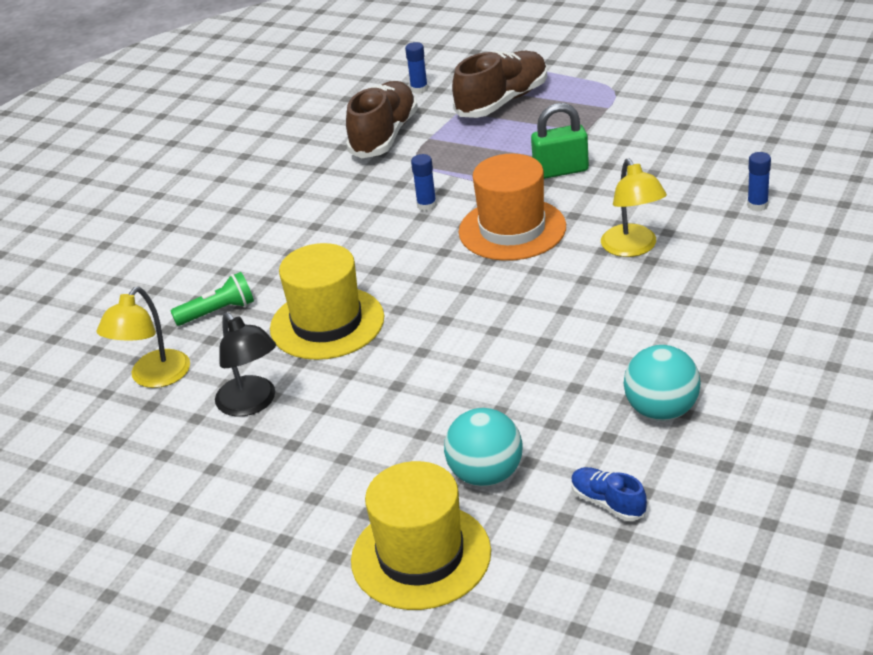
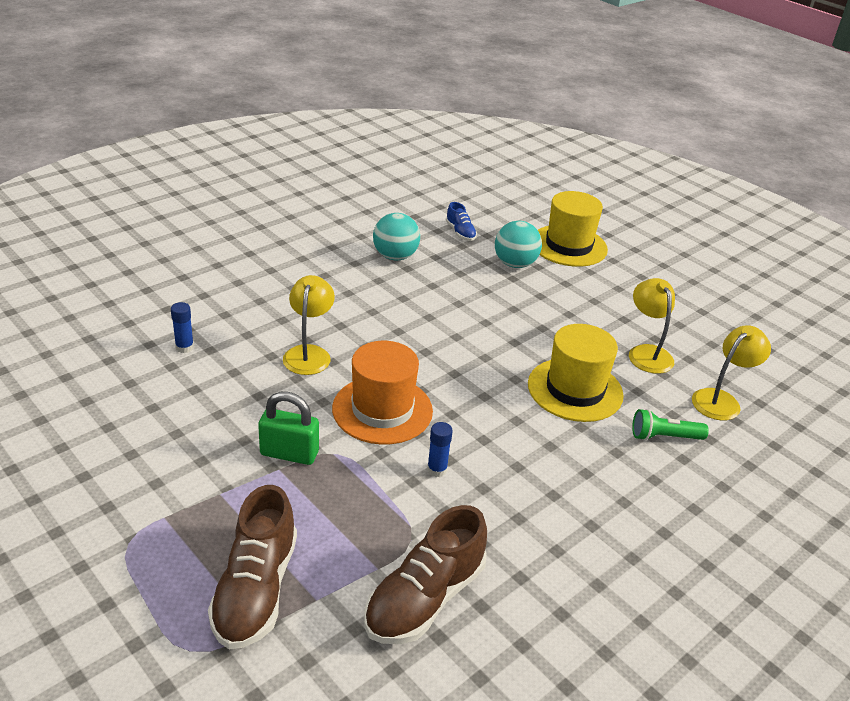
camera: 165 degrees left, 0 degrees up
(252, 404) = (647, 353): black lamp -> yellow lamp
(419, 89) = (331, 676): blue glue stick -> none
(502, 101) = (256, 590): brown shoe -> brown shoe turned 60 degrees counterclockwise

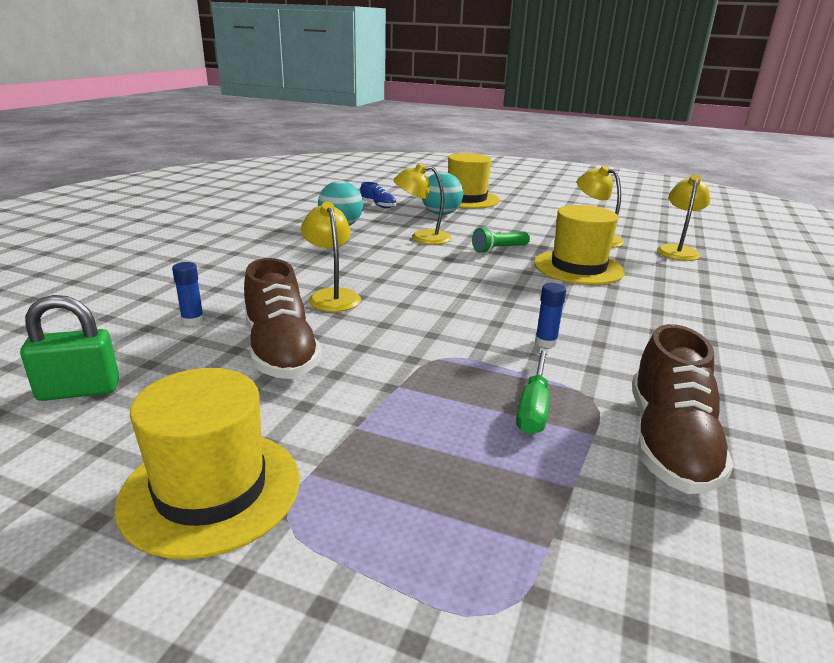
camera: 25 degrees left, 10 degrees down
(101, 505) = (211, 490): none -> yellow hat
(256, 590) = (499, 505): brown shoe -> brown shoe (281, 351)
(289, 453) = (395, 370): green padlock -> green padlock (79, 390)
(358, 527) = (533, 407): none -> green screwdriver
(382, 410) = (446, 316): orange hat -> none
(459, 297) = (422, 237): none -> yellow lamp
(664, 437) = (675, 277): green flashlight -> green flashlight (499, 250)

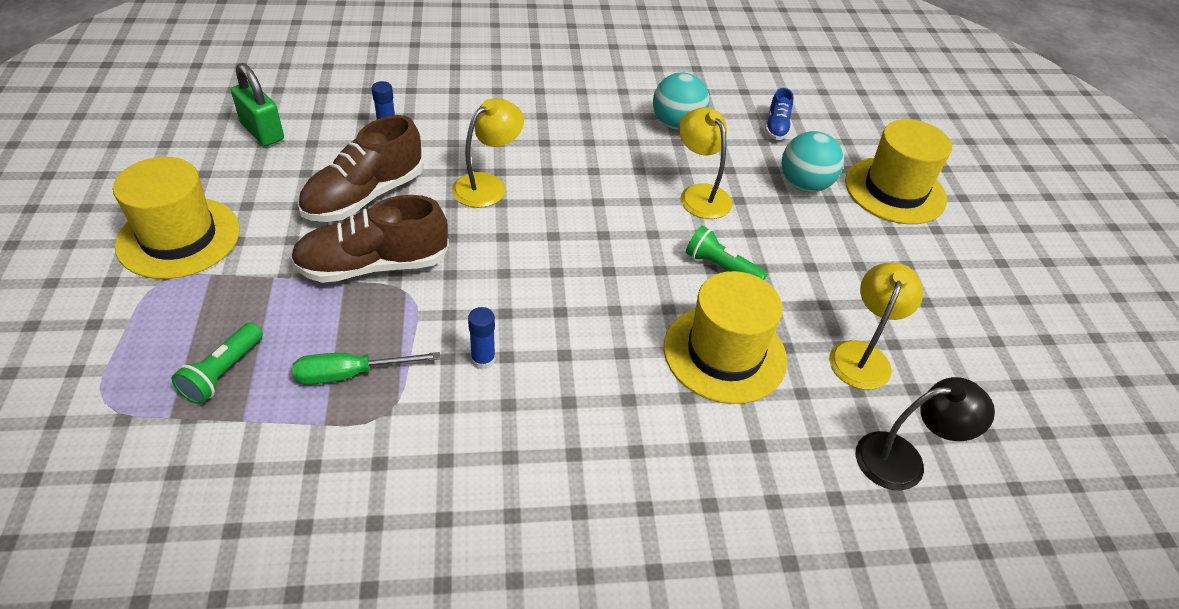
camera: 60 degrees right, 20 degrees up
(492, 489) = (223, 373): none -> green flashlight
(669, 443) = (331, 480): brown shoe -> brown shoe (373, 265)
(677, 250) = (903, 460): yellow lamp -> black lamp

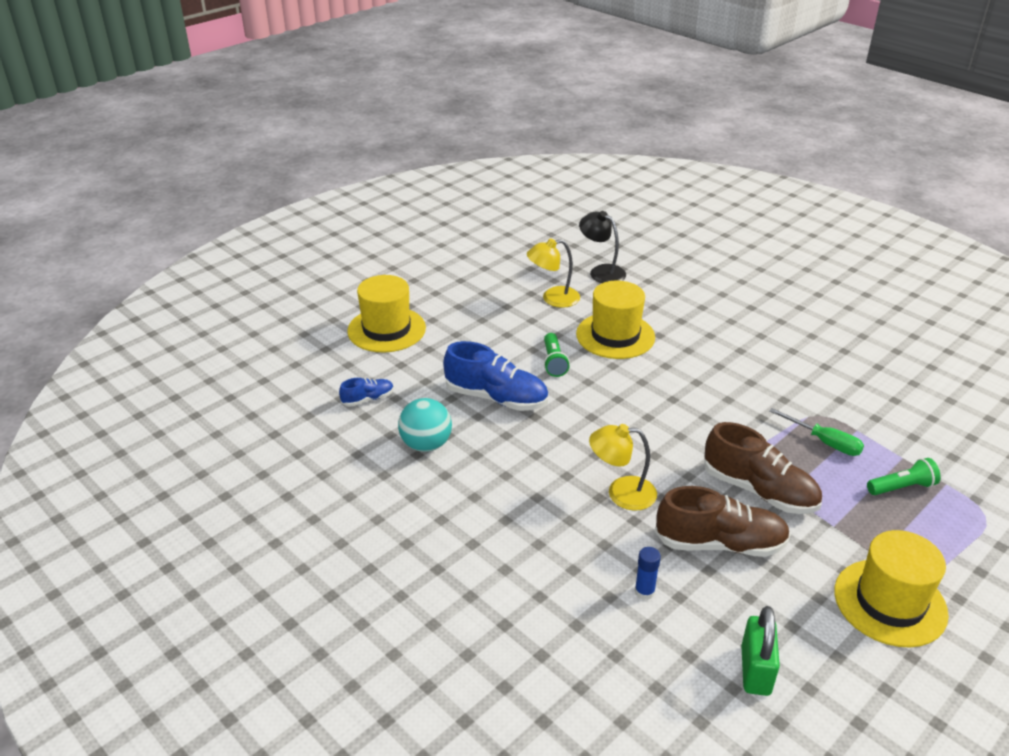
camera: 125 degrees left, 10 degrees down
(483, 360) = (743, 405): blue glue stick -> none
(700, 194) = (496, 398): yellow lamp -> blue shoe
(804, 185) = (427, 363): turquoise ball -> none

